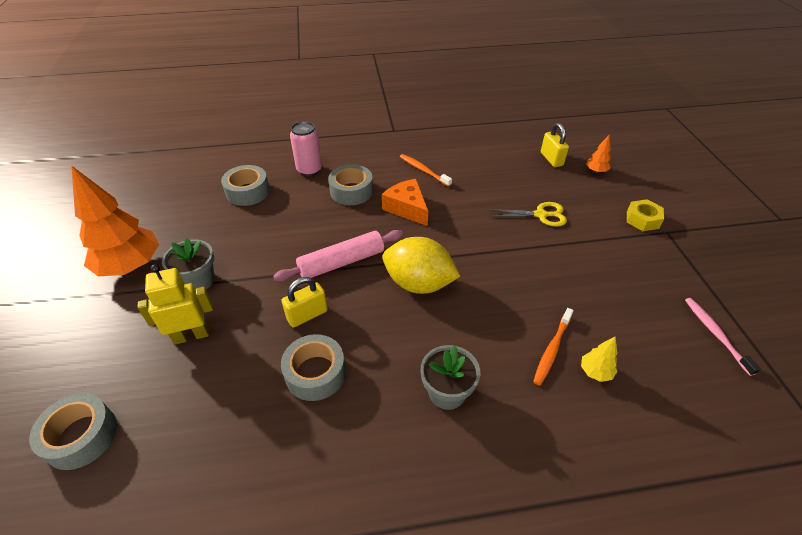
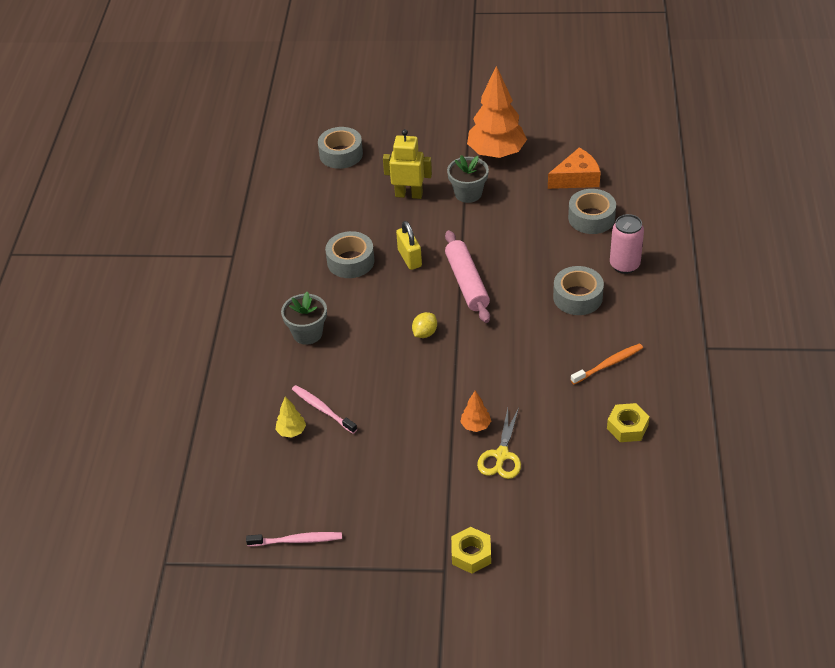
camera: 105 degrees right, 0 degrees up
(191, 335) = (409, 194): yellow robot -> yellow robot turned 75 degrees counterclockwise
(407, 208) = (538, 339): orange cheese -> orange cheese (576, 178)
(419, 283) = (425, 333): yellow lemon -> yellow lemon, size x0.45
(482, 158) = (627, 427): none -> yellow nut
(551, 159) = (614, 502): yellow padlock -> none
(552, 349) = (322, 409): orange toothbrush -> pink toothbrush
(596, 171) = (578, 544): orange tree -> orange tree (475, 426)

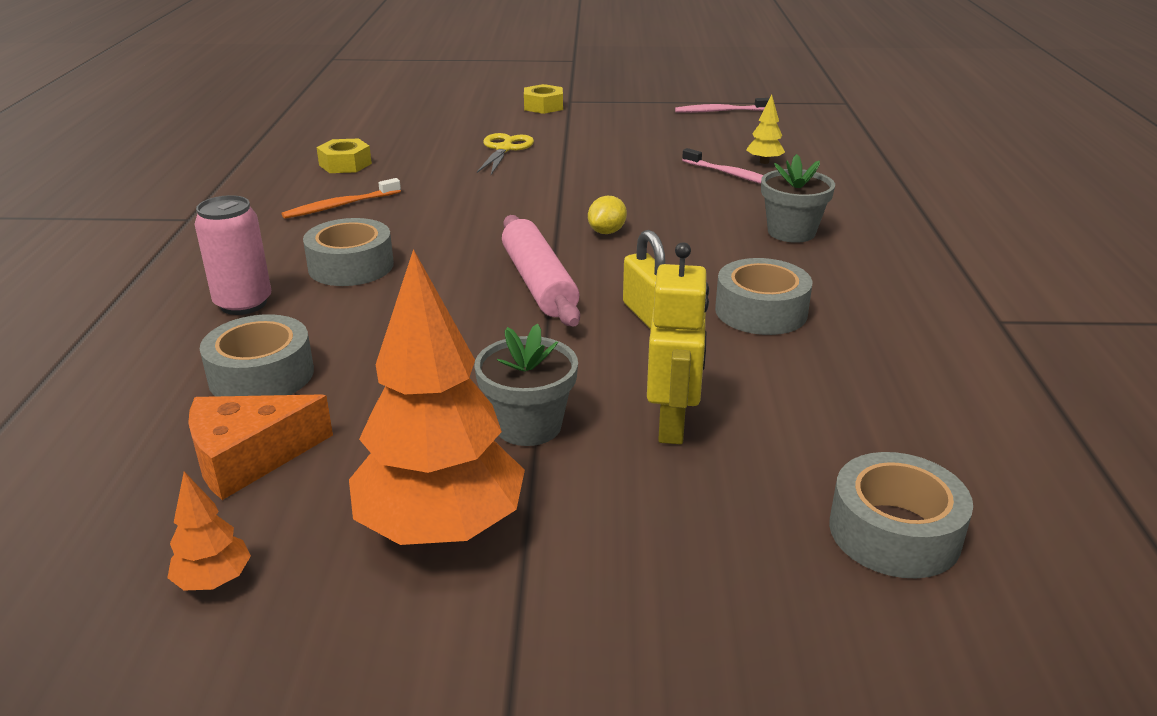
camera: 175 degrees right, 15 degrees down
(409, 194) = (672, 425): yellow robot -> yellow robot turned 90 degrees counterclockwise
(475, 426) = (533, 165): orange tree -> orange tree (214, 581)

